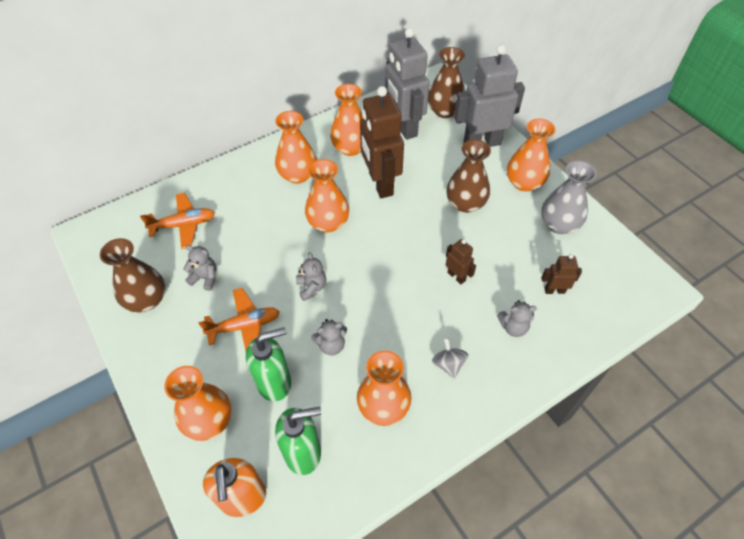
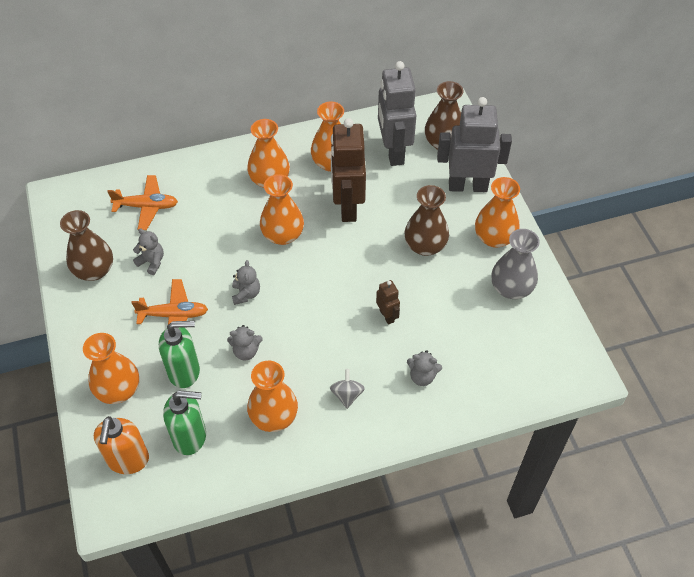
camera: 15 degrees right, 0 degrees up
(554, 290) = (477, 352): brown robot -> none

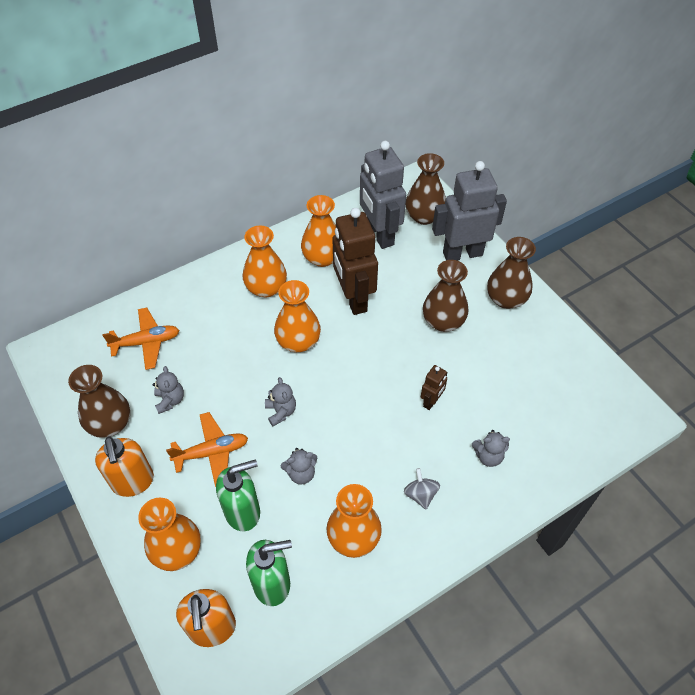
camera: 15 degrees left, 0 degrees up
(99, 324) = (133, 482): none -> orange soap dispenser
(152, 262) = (170, 400): grey teddy bear -> grey teddy bear turned 60 degrees clockwise
(387, 316) = (431, 401): brown robot -> brown robot turned 75 degrees clockwise
(494, 238) = (506, 299): orange vase -> brown vase
(511, 288) = (540, 345): grey vase -> none

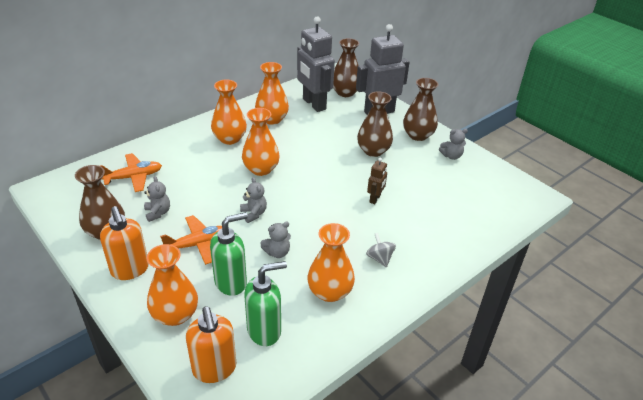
camera: 10 degrees left, 15 degrees down
(353, 298) = (301, 141): brown robot -> none
(488, 456) = (428, 229): grey teddy bear -> grey teddy bear (451, 156)

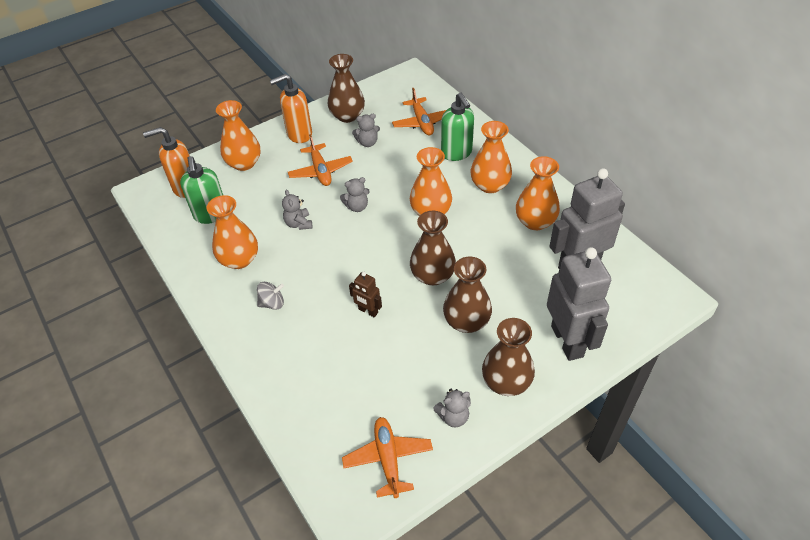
camera: 100 degrees right, 10 degrees up
(231, 282) = (269, 193): green soap dispenser -> green soap dispenser (456, 153)
(345, 92) = (617, 304): brown vase -> brown vase (432, 275)
(451, 156) = (453, 416): grey teddy bear -> grey teddy bear turned 105 degrees counterclockwise
(494, 182) = (388, 459): none -> orange plane

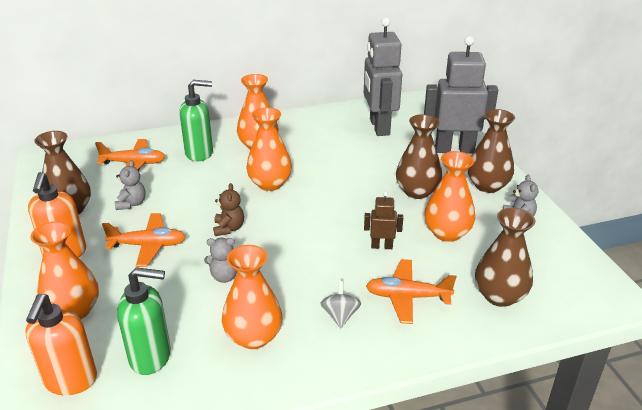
camera: 75 degrees left, 15 degrees down
(357, 207) = (229, 228): grey teddy bear -> brown teddy bear
(368, 311) = (381, 246): brown robot -> brown robot turned 135 degrees counterclockwise
(388, 459) = (558, 264): orange plane -> orange plane (407, 297)
(432, 275) = (354, 199): brown vase -> brown vase (499, 296)
(535, 221) = (319, 134): orange vase -> orange vase (447, 233)

